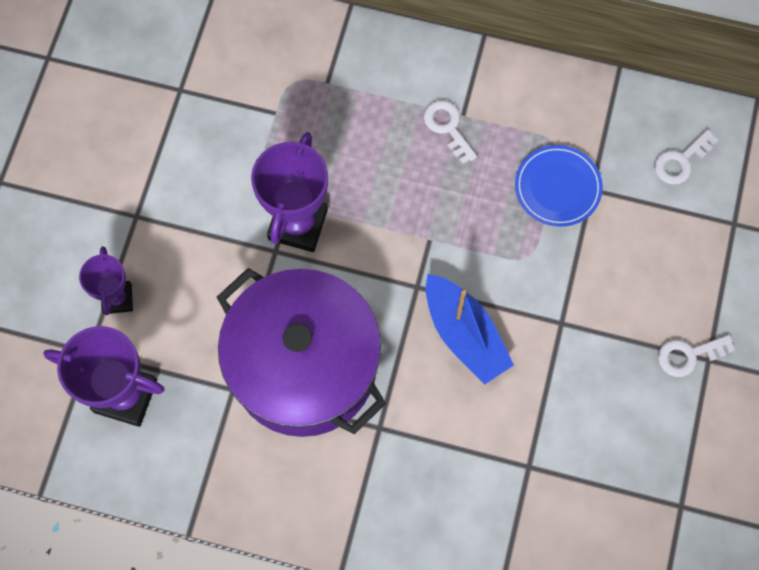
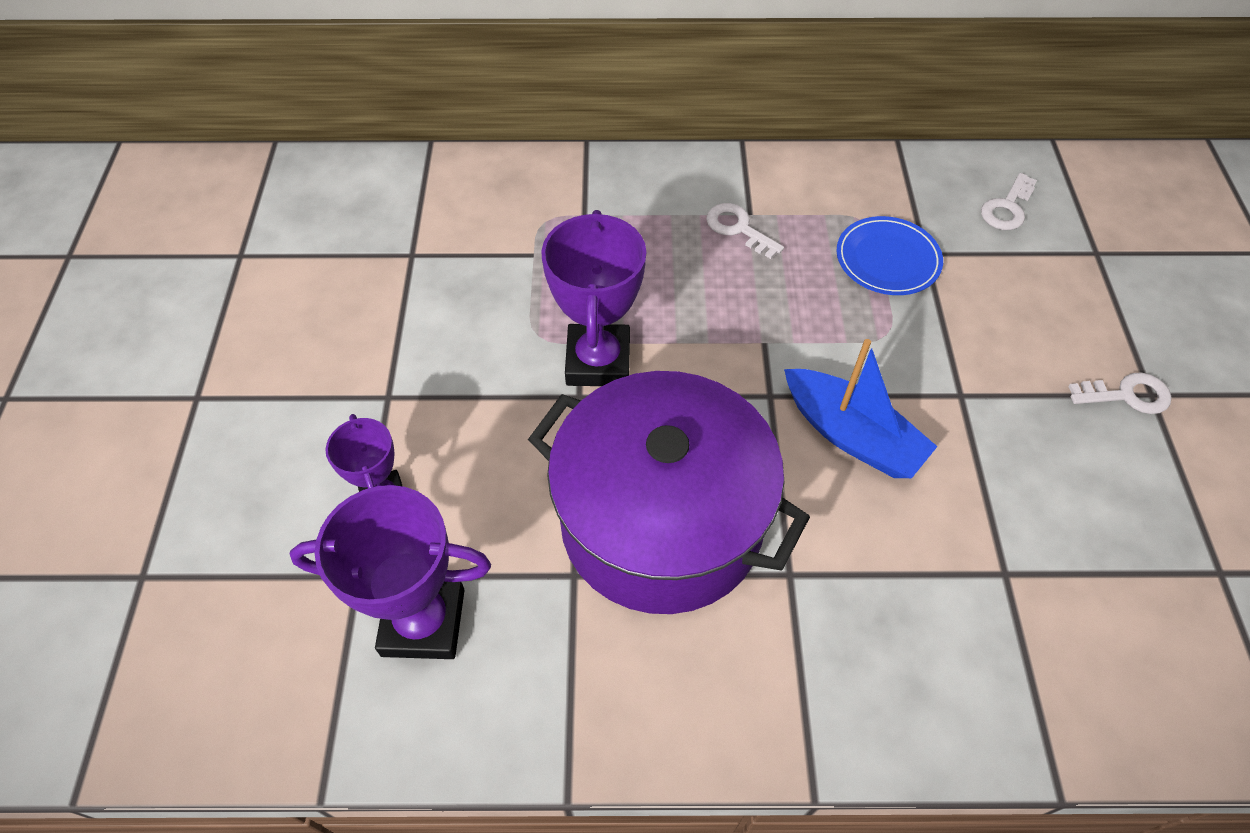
camera: 15 degrees left, 15 degrees down
(688, 355) = (1127, 395): white key -> white key turned 150 degrees counterclockwise

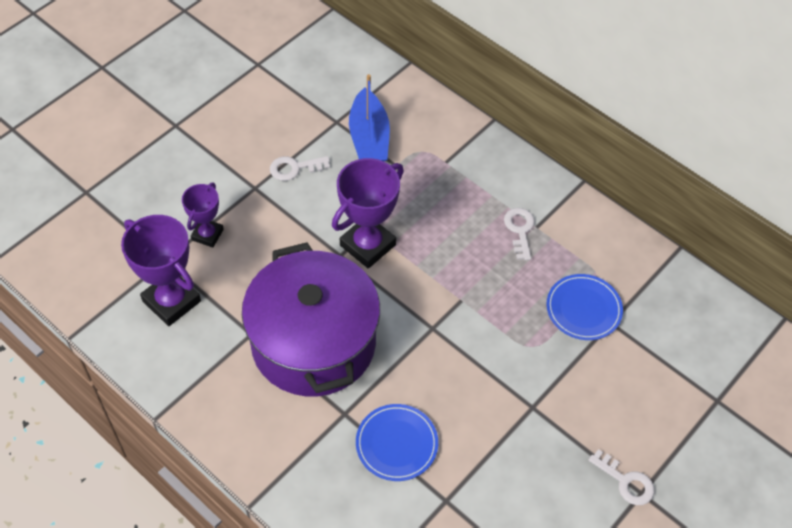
camera: 40 degrees right, 0 degrees up
(851, 435) = (450, 379): blue boat -> blue boat (369, 138)
(884, 557) = (396, 444): none -> blue plate
(1007, 208) = (696, 335): white key -> white key (294, 168)

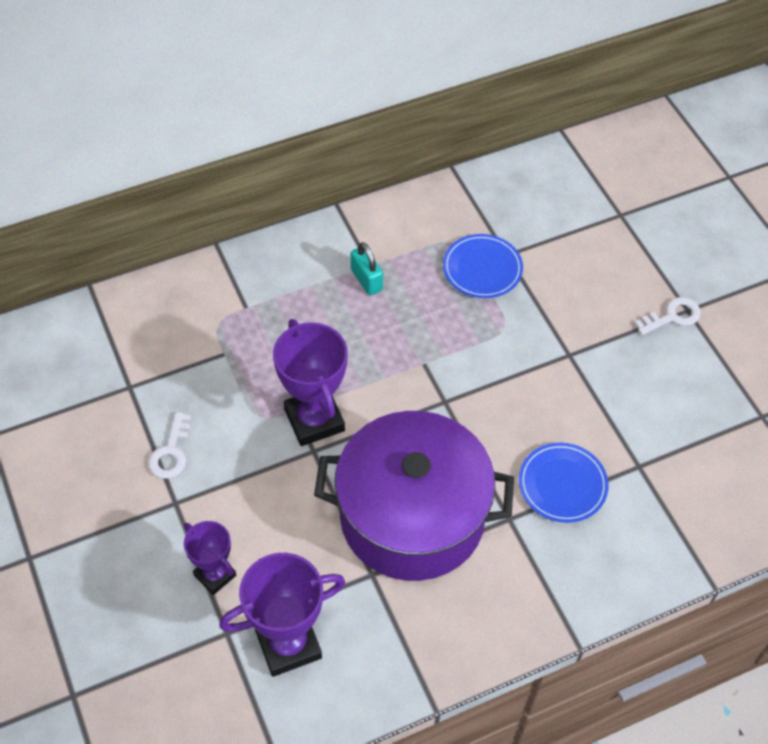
camera: 65 degrees left, 0 degrees up
(369, 138) = (172, 364): blue boat -> none
(519, 230) = (366, 280): white key -> turquoise padlock

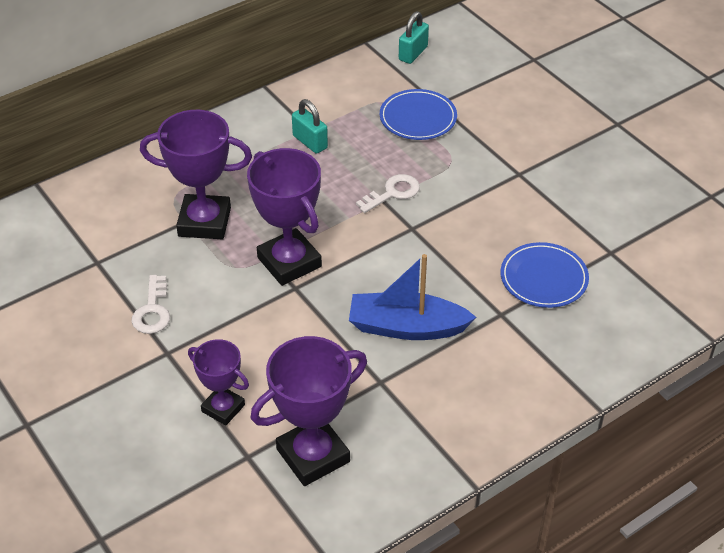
camera: 10 degrees left, 10 degrees down
(242, 358) = (204, 222): none -> purple trophy
(412, 517) = (407, 327): purple pot -> blue boat
(496, 187) = (413, 53): none -> turquoise padlock
(672, 316) = (605, 130): white key -> white key (392, 193)

